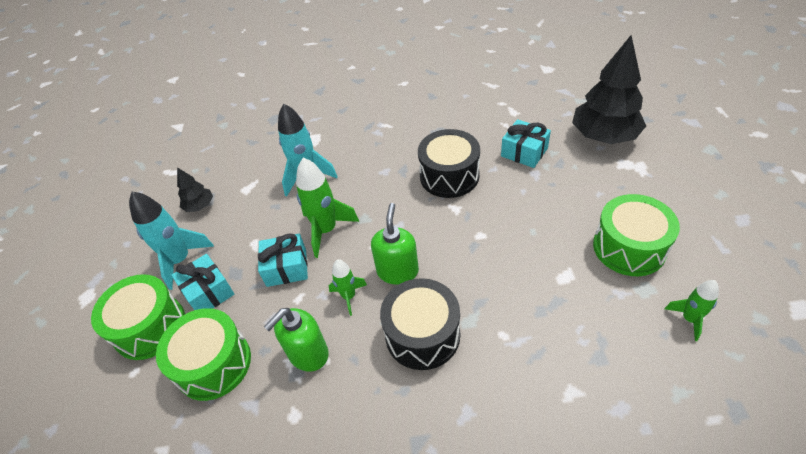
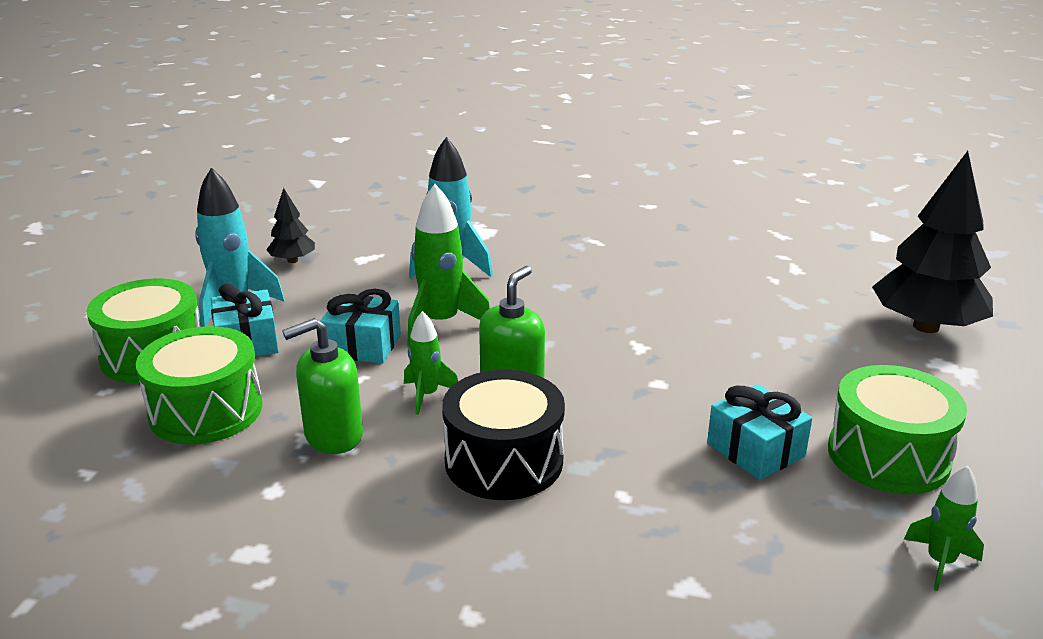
camera: 15 degrees right, 20 degrees down
(449, 176) = (653, 312): black drum -> none
(524, 152) = (784, 314): turquoise gift -> turquoise gift (755, 450)

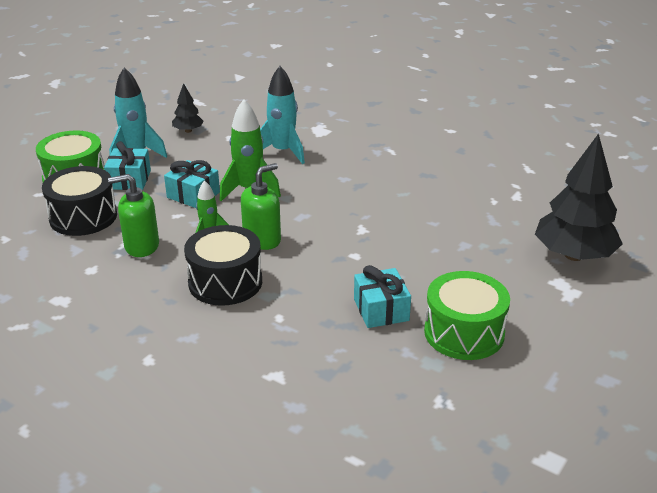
camera: 20 degrees right, 5 degrees up
(206, 411) = (83, 217): green drum -> black drum
(940, 562) = (437, 401): green rocket -> none

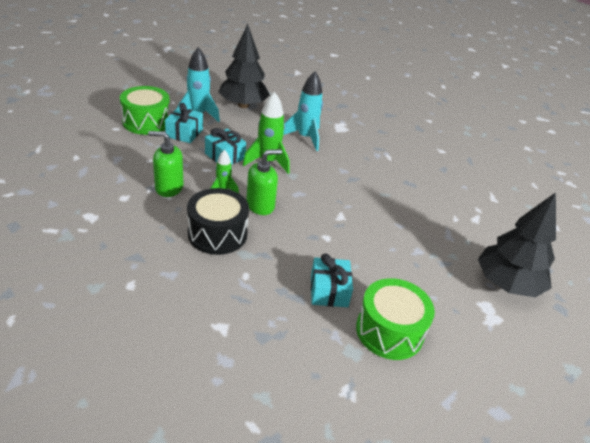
camera: 10 degrees right, 5 degrees up
(83, 217) = (138, 154): black drum -> none
(188, 131) = (243, 105): black tree -> black tree, size x2.10

